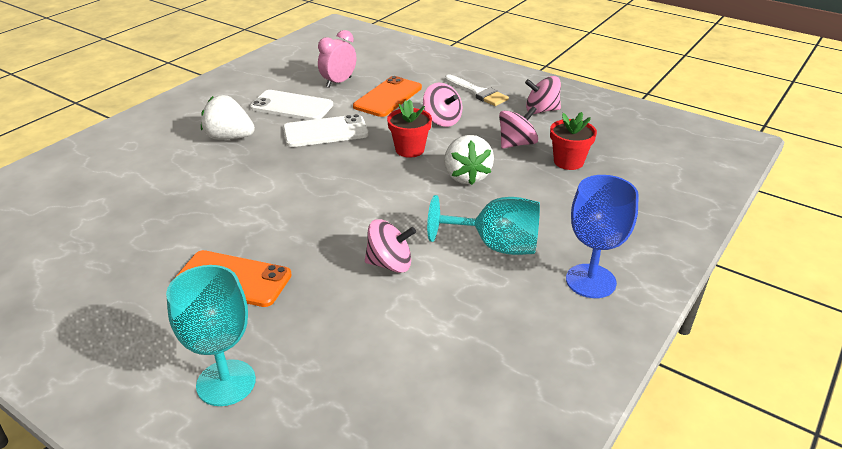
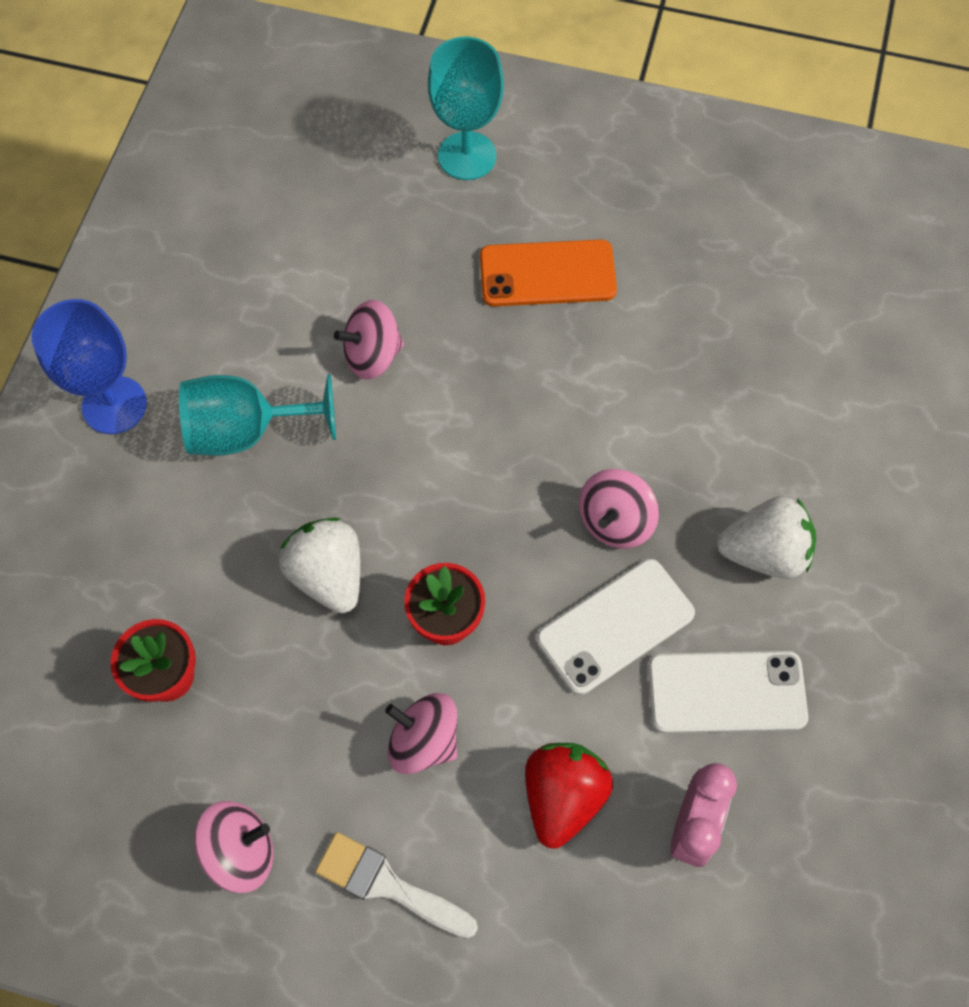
camera: 160 degrees right, 30 degrees up
(388, 97) = (562, 796): orange phone -> red strawberry
(516, 144) = (266, 704): pink spinning top -> pink spinning top (615, 521)

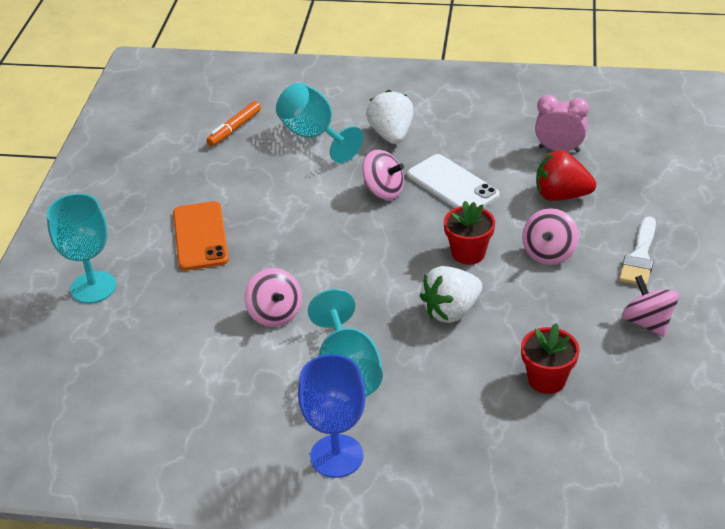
camera: 95 degrees left, 25 degrees down
(726, 692) = (480, 143): white phone -> none
(772, 435) = (314, 136): none -> turquoise goblet
(803, 324) = (234, 129): none -> orange marker

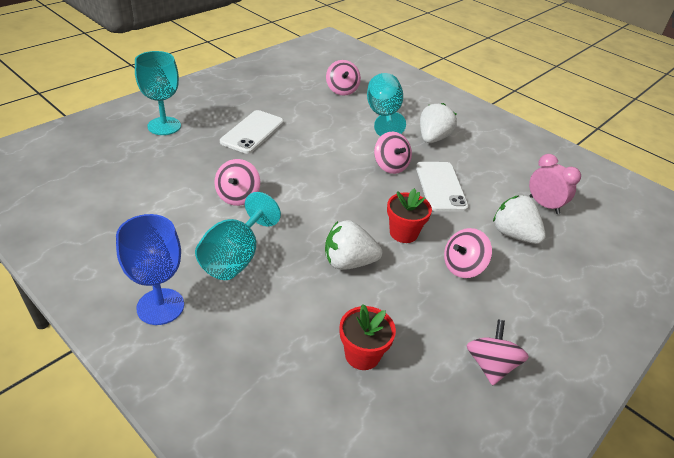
camera: 30 degrees right, 0 degrees up
(200, 236) = (252, 132): orange phone -> white phone
(234, 129) = (342, 90): orange marker -> pink spinning top
(561, 195) = (514, 235): red strawberry -> white strawberry
(640, 257) = (534, 312): white brush -> none

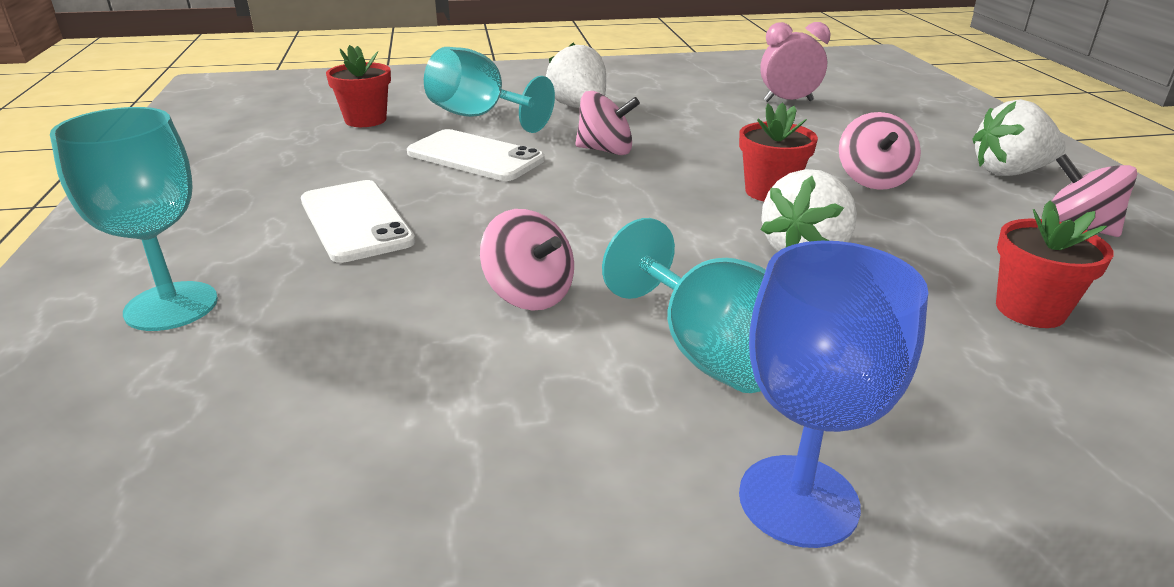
camera: 50 degrees left, 10 degrees down
(342, 90) = (365, 120): pink spinning top -> red flower pot
(440, 186) = (691, 137): white phone -> white phone (475, 156)
(514, 235) = (831, 133): white strawberry -> white strawberry (1009, 172)

